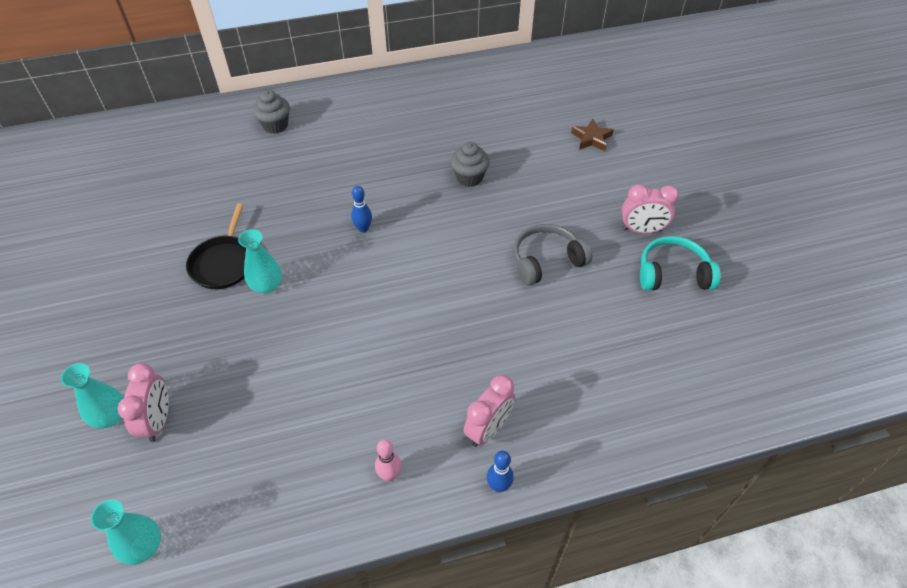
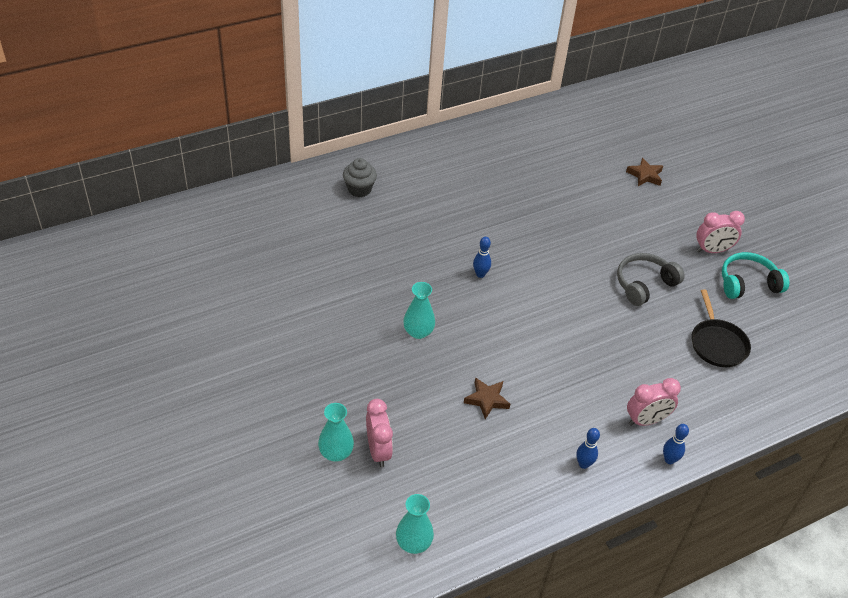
camera: 15 degrees left, 5 degrees down
(223, 263) = (371, 317): black pan -> black pan (717, 343)
(308, 376) = (486, 400): none -> brown star
(389, 475) = (583, 464): pink bowling pin -> blue bowling pin
(469, 177) = (554, 220): grey cupcake -> none
(488, 429) = (646, 420): pink clock -> pink clock turned 45 degrees clockwise

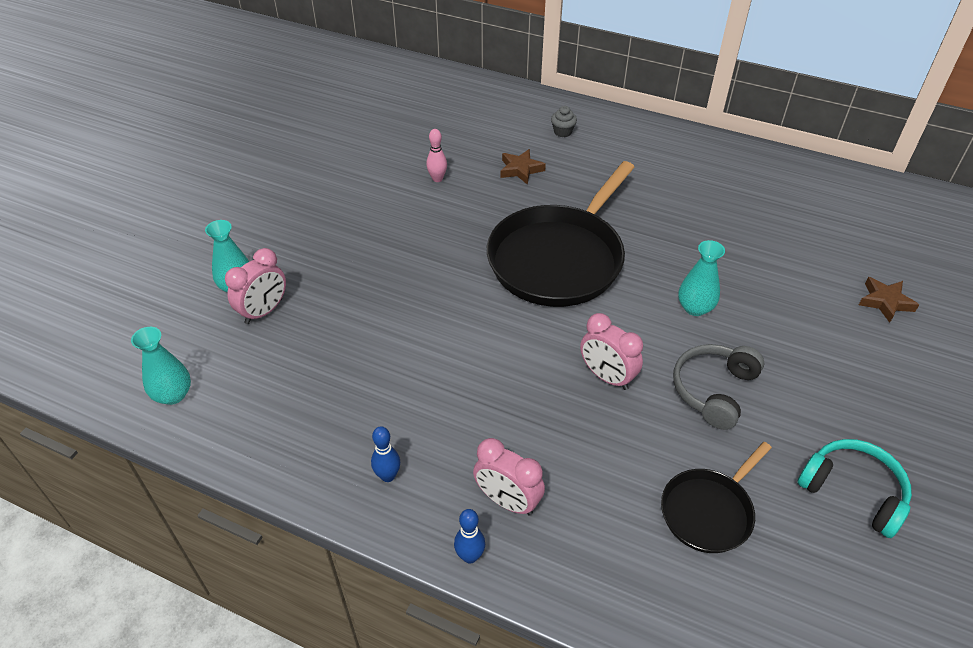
camera: 55 degrees right, 0 degrees up
(336, 280) = (437, 179): none -> pink bowling pin
(359, 189) = (562, 132): grey cupcake -> grey cupcake, size x0.67
(418, 332) = (434, 259): turquoise vase -> turquoise vase (695, 308)
(480, 274) = (559, 258): blue bowling pin -> black pan
(486, 400) = (399, 351): brown star -> brown star (520, 169)
(644, 284) = (714, 390): grey headphones -> grey headphones turned 75 degrees counterclockwise
(712, 250) = (857, 425): pink clock -> pink clock (607, 377)

